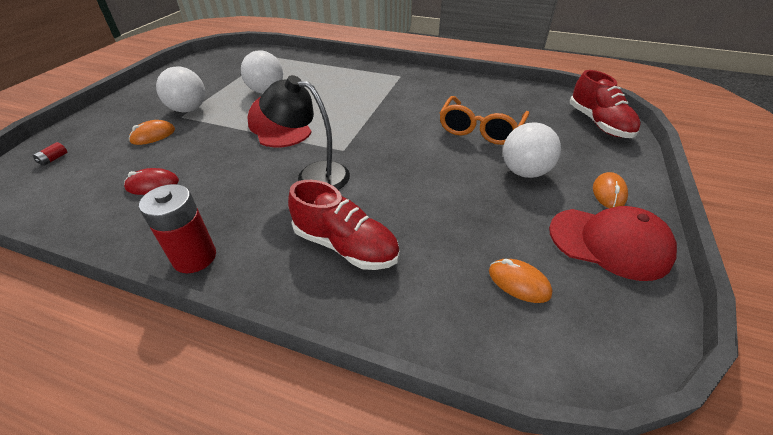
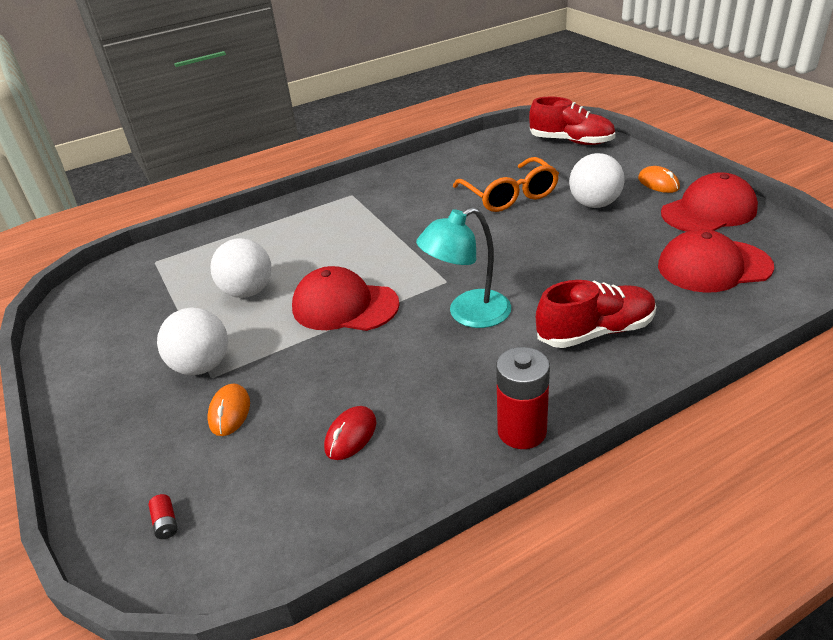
camera: 45 degrees left, 5 degrees down
(313, 175) = (468, 314): black lamp -> turquoise lamp
(518, 283) = (713, 266): orange mouse -> red cap

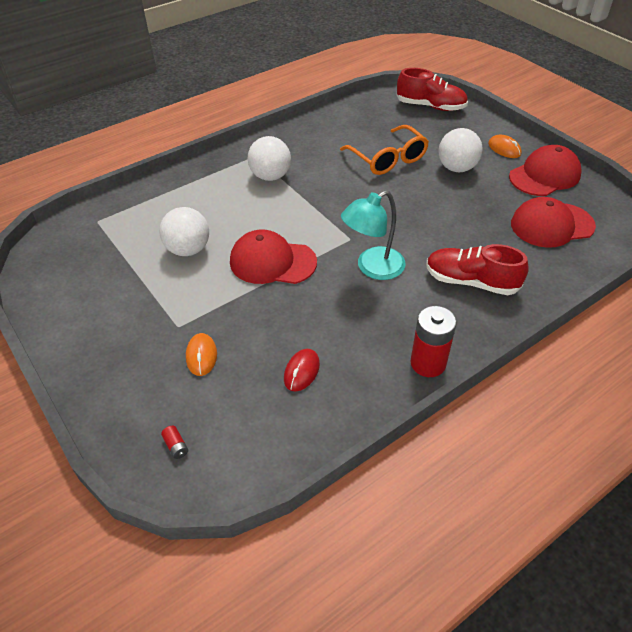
camera: 10 degrees left, 10 degrees up
(202, 366) = (168, 317): white ball -> white ball (270, 176)
(595, 332) = (471, 281): red shoe -> red shoe turned 135 degrees counterclockwise

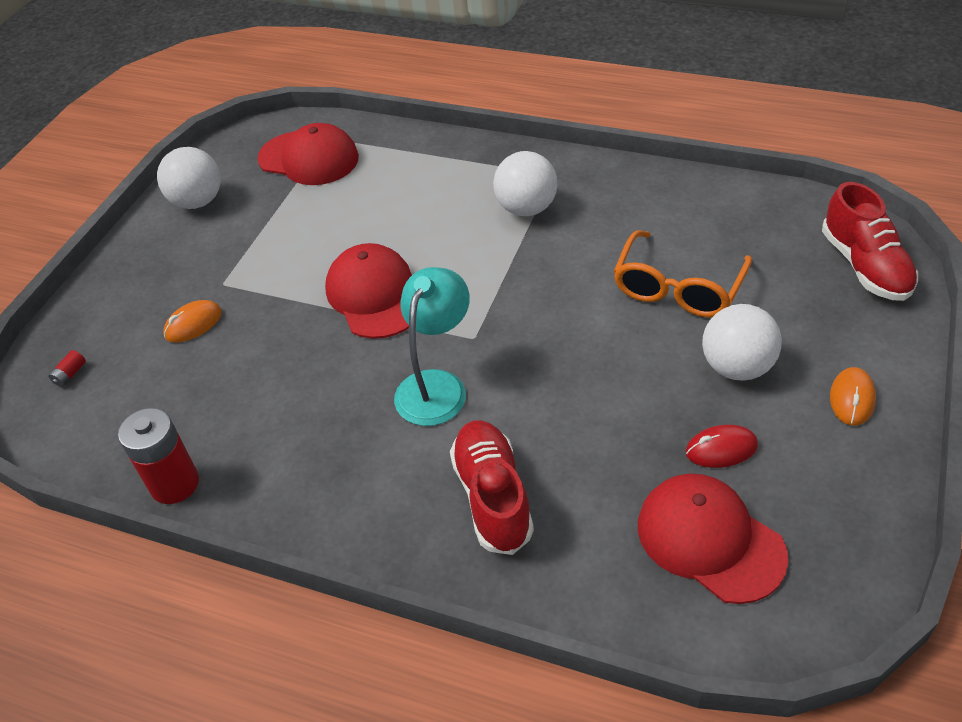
camera: 60 degrees right, 0 degrees up
(188, 249) = (340, 223): white ball -> white ball (198, 201)
(301, 371) = (221, 412): red mouse -> red mouse (721, 449)
(372, 268) = (436, 385): turquoise lamp -> turquoise lamp turned 90 degrees clockwise
(428, 363) = (307, 520): red battery -> red battery (175, 484)
(544, 175) = (835, 479): red cap -> red cap (309, 158)

